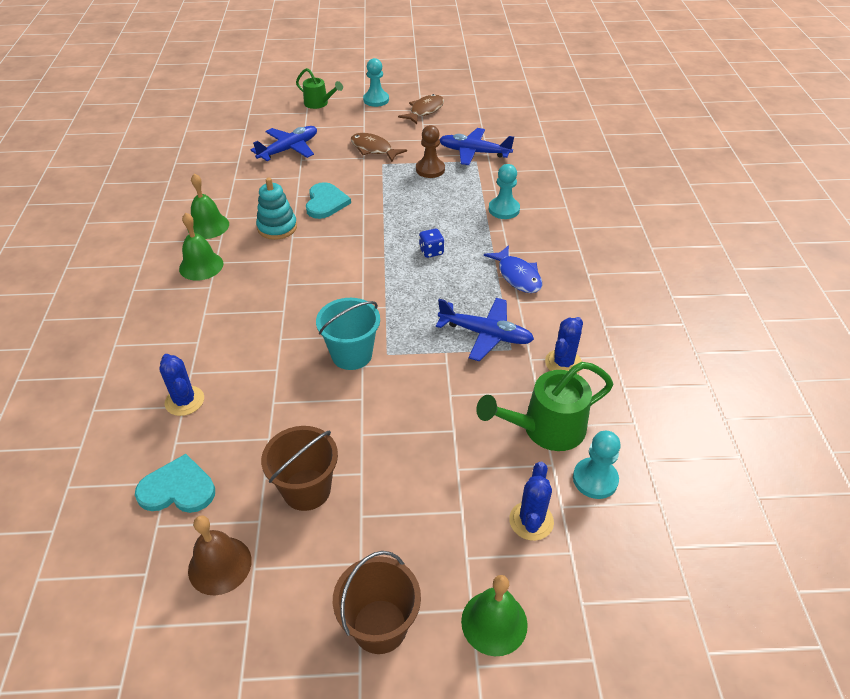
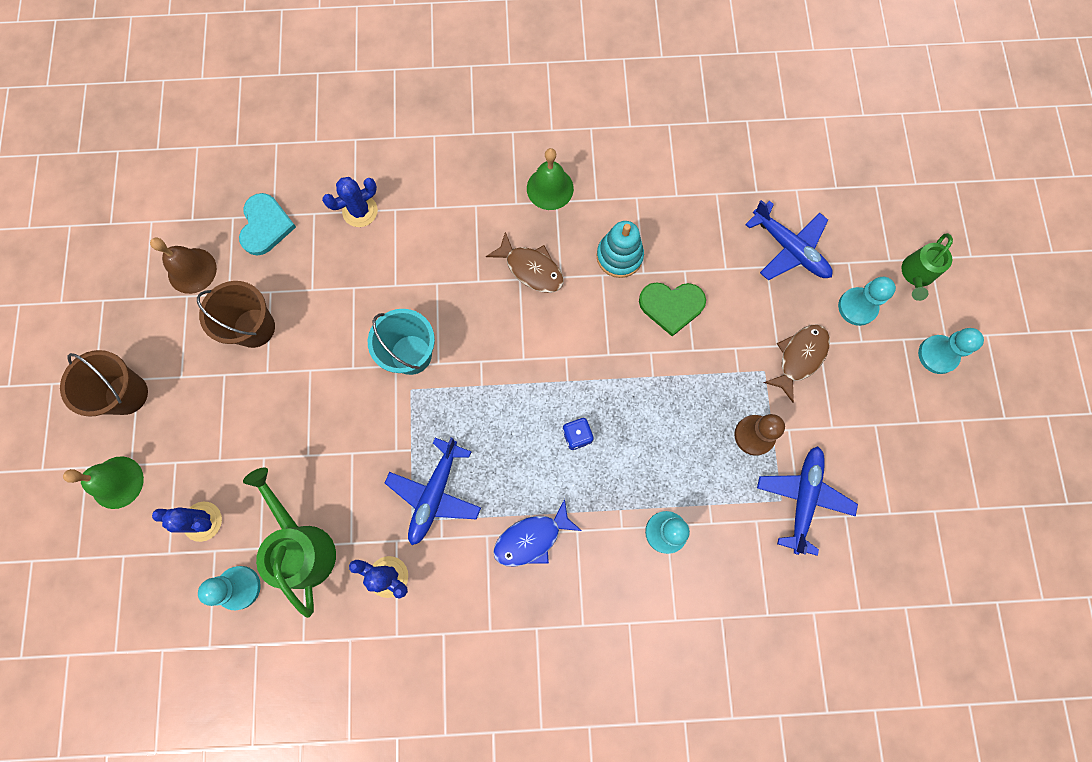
camera: 90 degrees right, 30 degrees up
(208, 226) = (620, 182): green bell -> none
(326, 202) = (671, 306): turquoise heart -> green heart
(339, 125) = (857, 307): none -> turquoise pawn
(424, 111) = (914, 428): brown fish -> brown fish (531, 269)

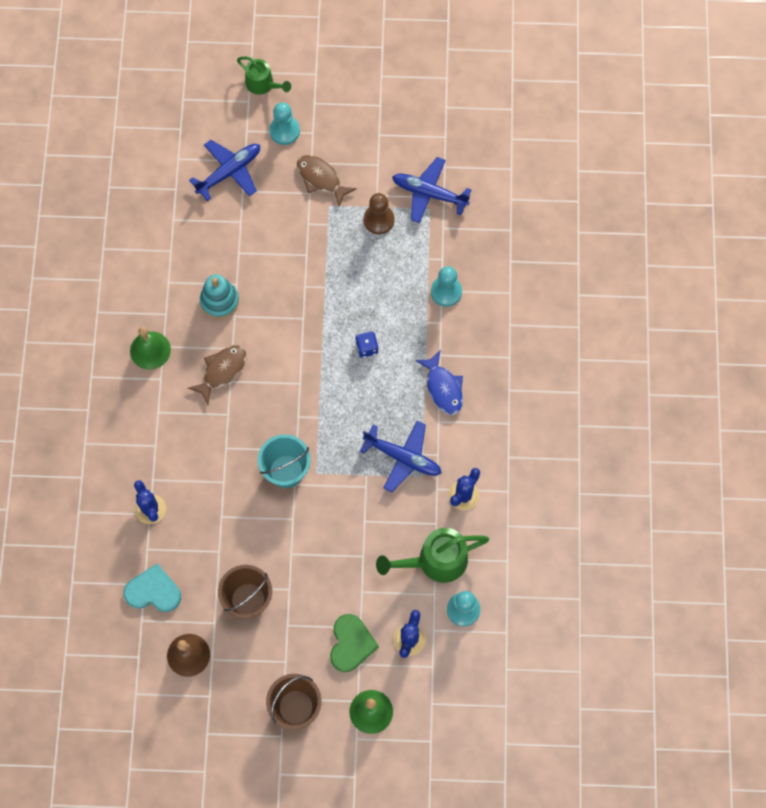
camera: 85 degrees left, 5 degrees down
(671, 306) = (268, 266): green heart -> green heart (351, 644)
(937, 355) = (329, 82): turquoise pawn -> none

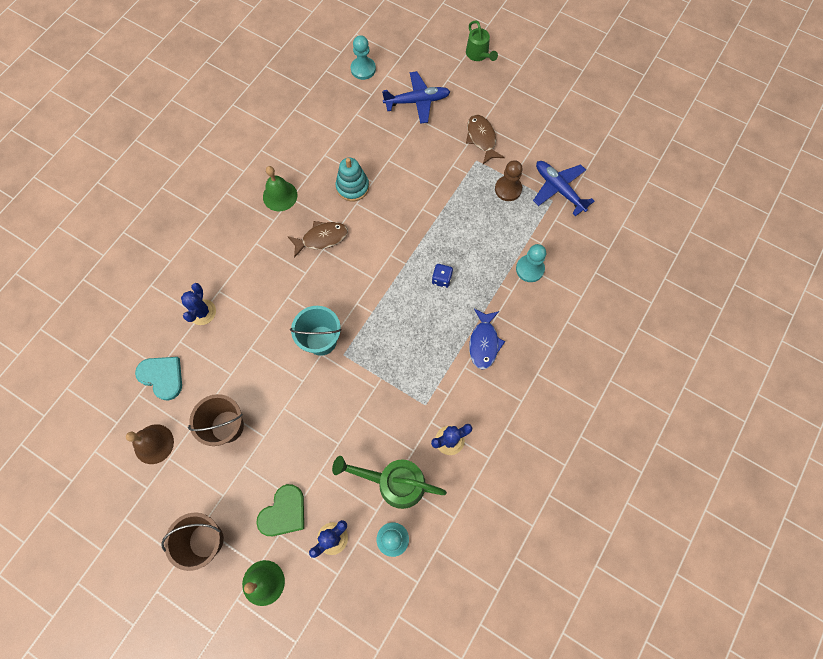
camera: 30 degrees right, 0 degrees up
(284, 131) = (475, 93): turquoise pawn -> turquoise pawn (363, 69)
(403, 457) = (418, 381): blue plane -> none

